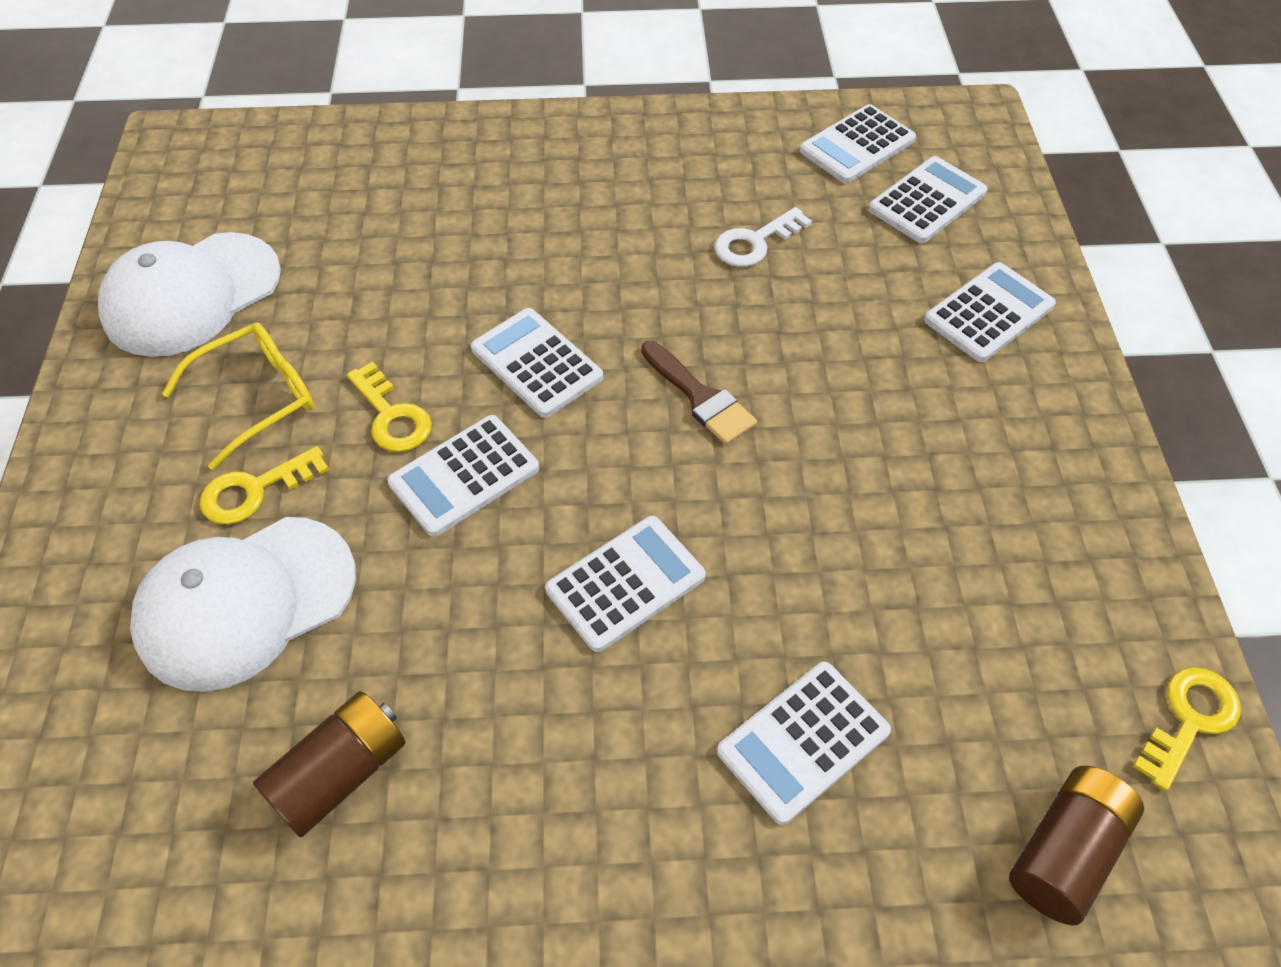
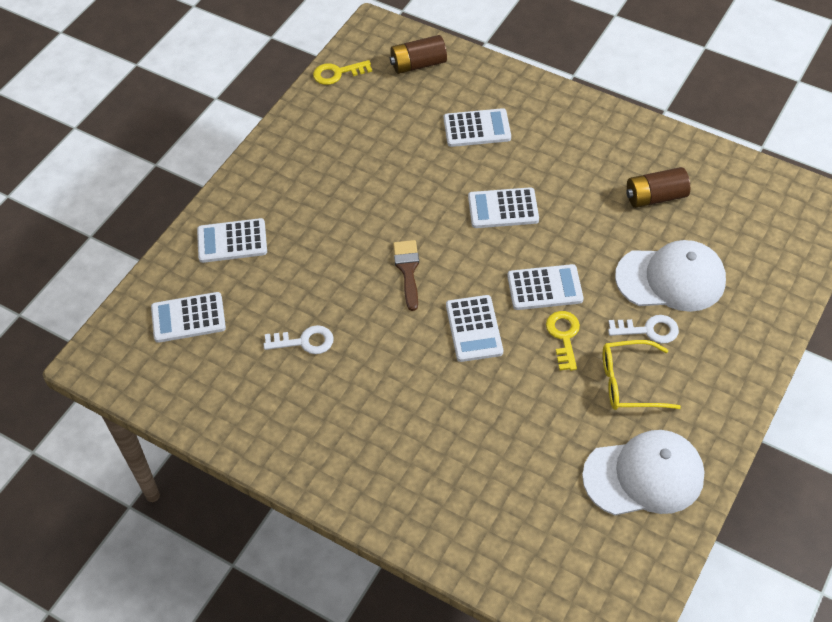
camera: 145 degrees left, 0 degrees up
(255, 490) = (648, 330): yellow key -> white key
(857, 145) = (183, 377): white calculator -> none

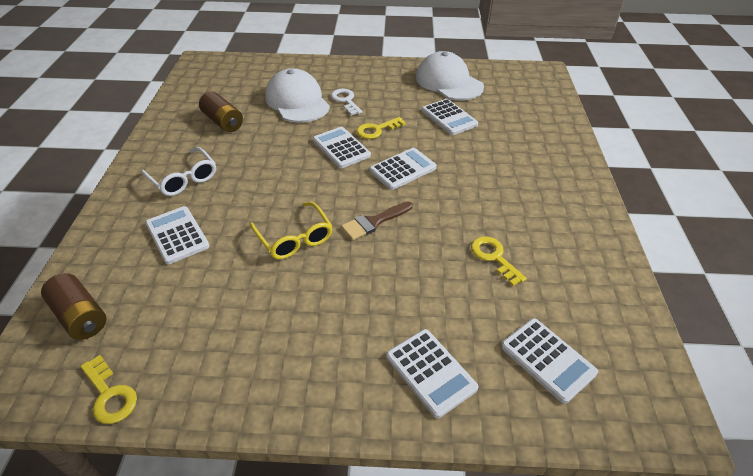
camera: 120 degrees left, 10 degrees down
(304, 341) = (494, 257): white key -> yellow key
(503, 208) = (273, 189): white calculator -> white calculator (449, 117)
(561, 145) = (183, 178): none -> white glasses
(630, 382) = (391, 99): yellow glasses -> yellow glasses (294, 238)

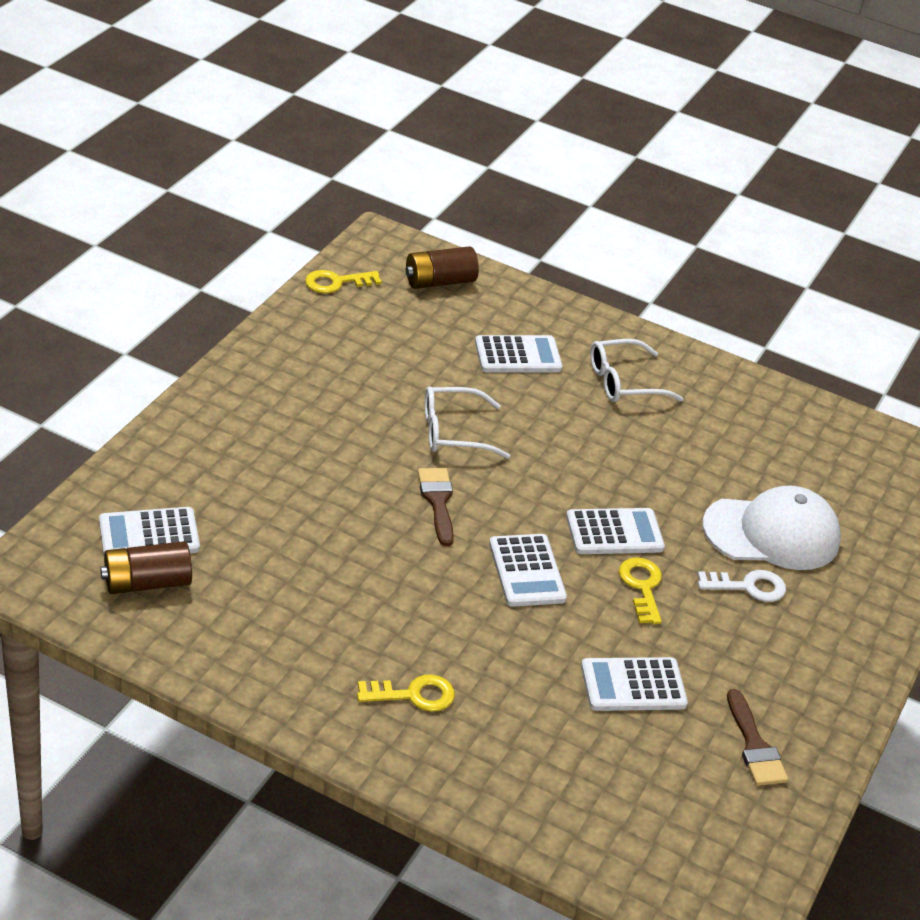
camera: 110 degrees right, 5 degrees down
(223, 122) = (746, 445): brown battery -> brown battery (147, 583)
(294, 238) = (454, 432): yellow glasses -> white glasses
(430, 372) = (205, 453): white calculator -> none
(448, 82) = (754, 746): white cap -> brown brush
(494, 257) = (305, 571): yellow key -> yellow key (413, 695)

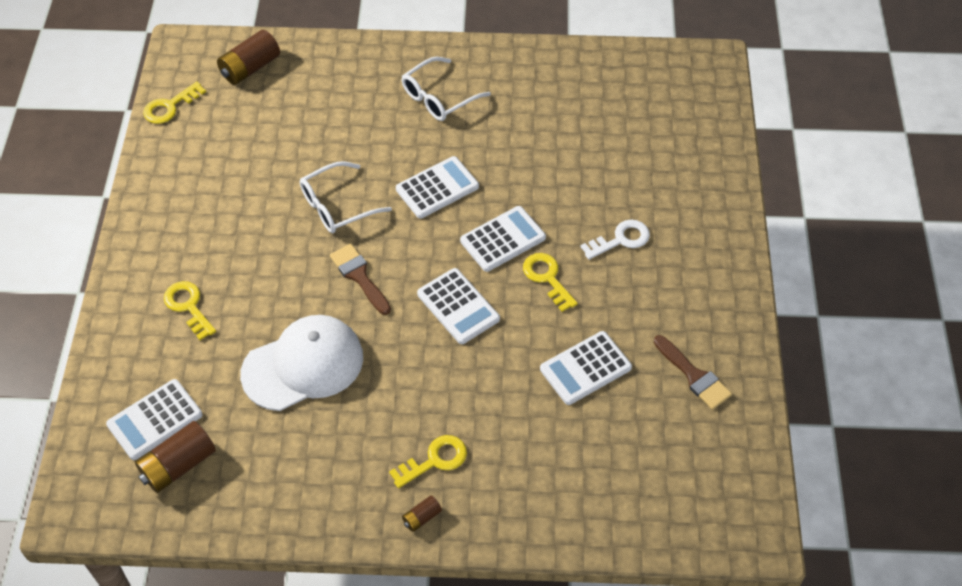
camera: 20 degrees left, 15 degrees up
(245, 455) = (188, 306): none -> yellow key
(366, 739) = (422, 517): none -> brown battery
(518, 355) = (347, 110): white calculator -> white calculator (437, 188)
(772, 533) = (613, 184): white cap -> white cap (303, 365)

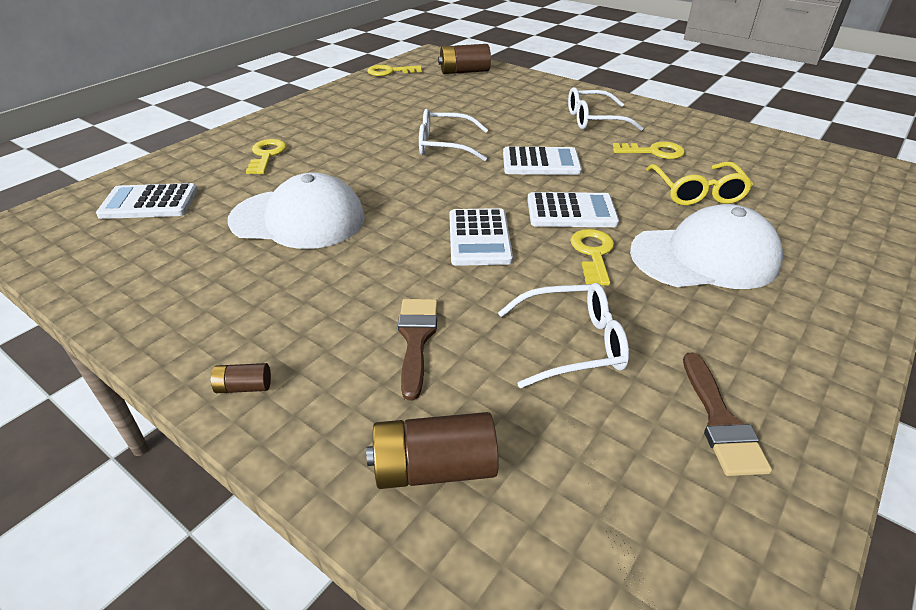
camera: 35 degrees right, 15 degrees down
(178, 465) = (119, 236): brown battery -> brown battery (434, 468)
(359, 276) = (414, 186): brown brush -> brown brush (416, 339)
(435, 460) = (320, 342): yellow key -> yellow key (653, 152)
(578, 164) = (697, 192): none -> yellow glasses
(585, 368) = (571, 344): white calculator -> white glasses
(621, 240) = (705, 257): white key -> white cap

